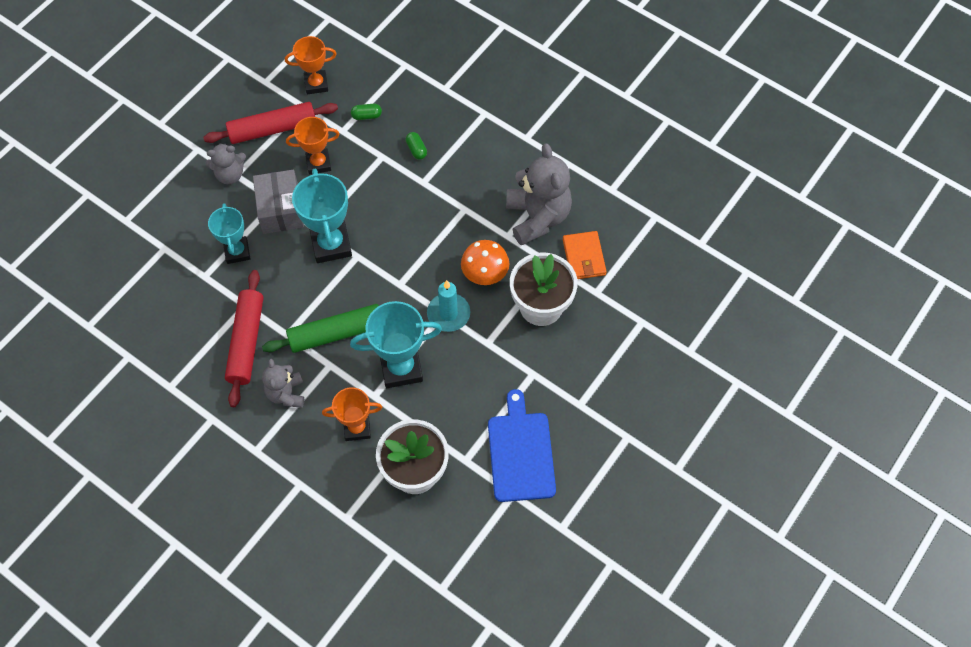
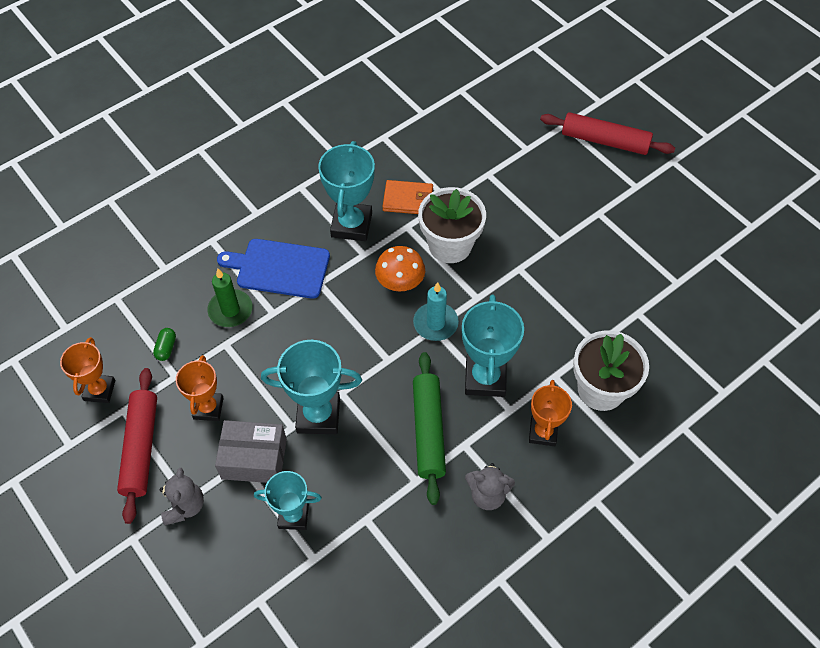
camera: 75 degrees left, 5 degrees down
(246, 341) = (413, 525): red rolling pin -> red rolling pin (604, 141)
(416, 150) = (230, 310): green capsule -> green candle
(520, 453) = (598, 297): blue cutting board -> blue cutting board (279, 268)
(537, 217) = (351, 225): grey teddy bear -> turquoise trophy

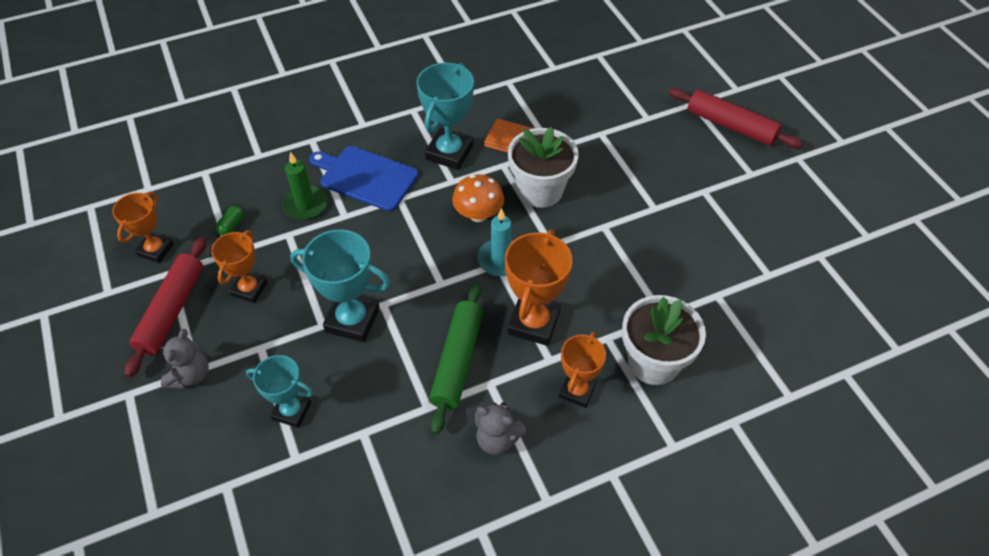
camera: 15 degrees right, 5 degrees down
(254, 459) = (274, 347): grey box -> none
(485, 378) = (533, 323): turquoise trophy -> orange trophy

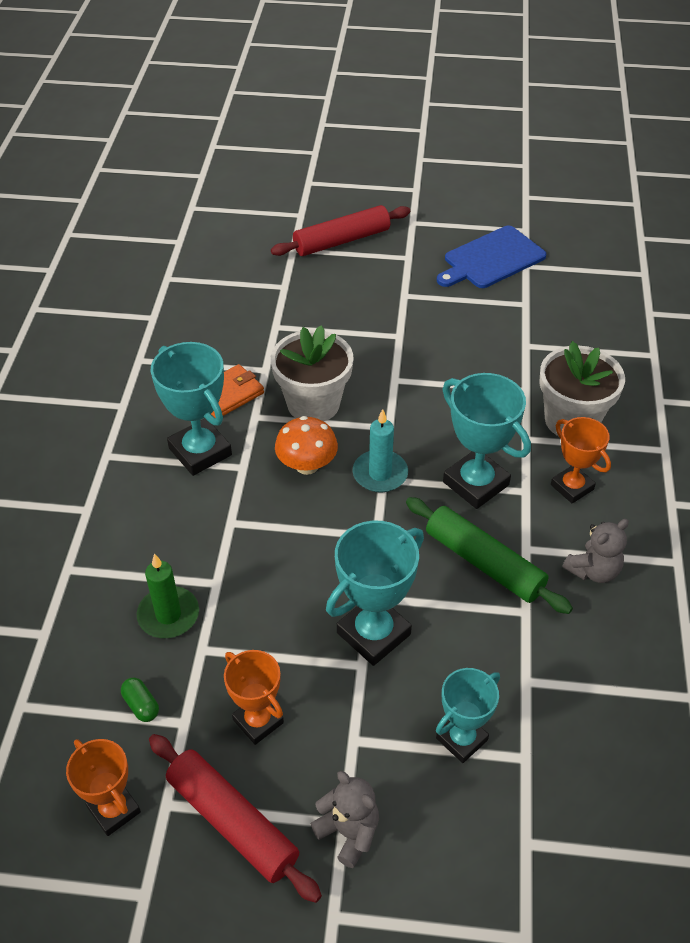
camera: 60 degrees left, 5 degrees down
(366, 177) = (174, 540): blue cutting board -> blue cutting board (491, 259)
(533, 323) = (475, 483): orange trophy -> turquoise trophy

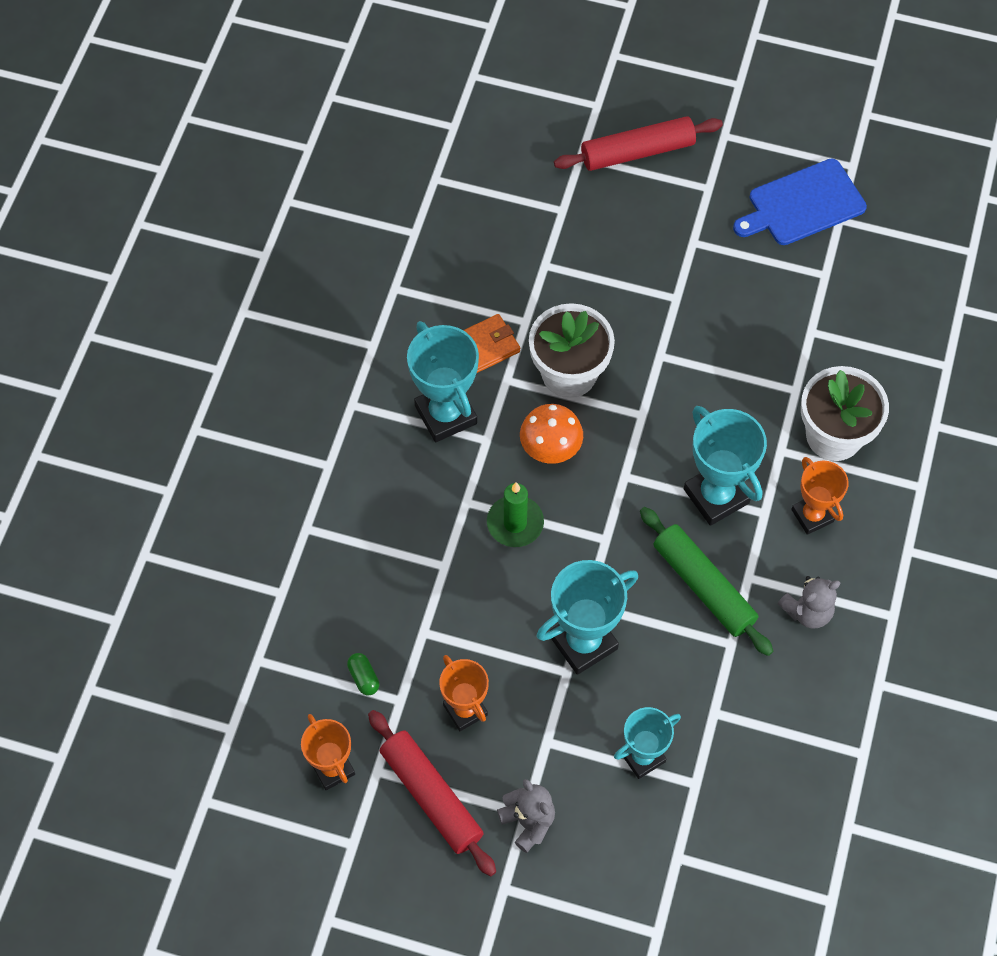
camera: 10 degrees right, 15 degrees up
(168, 615) = (396, 592): green candle -> green candle (515, 523)
(380, 474) = (622, 469): turquoise candle -> none

